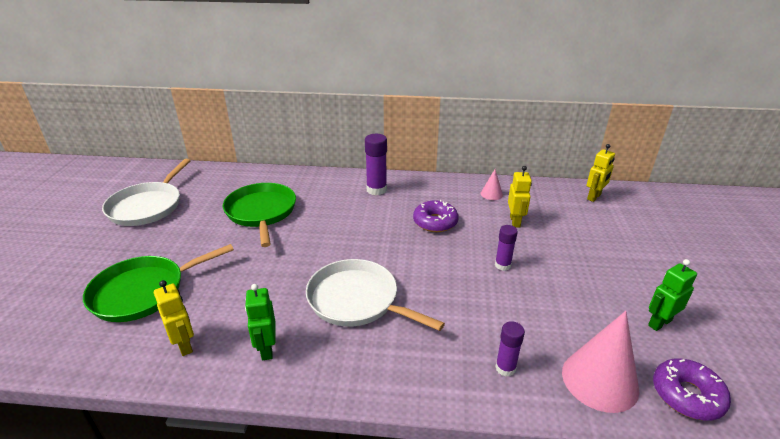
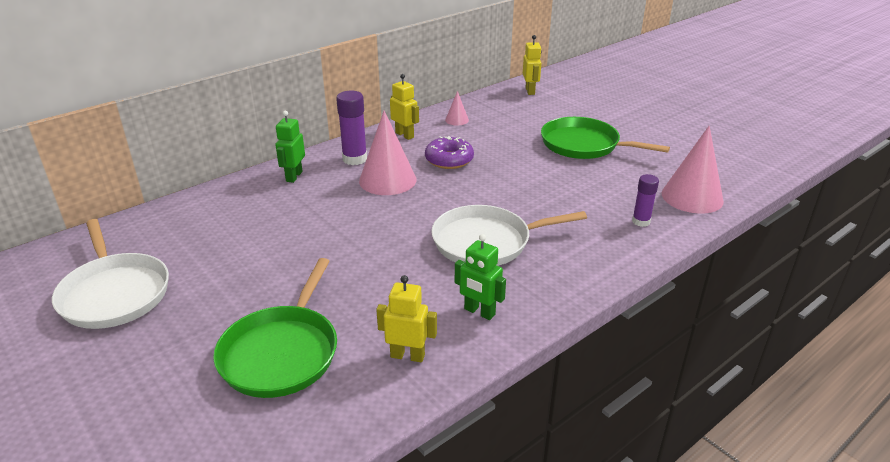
camera: 45 degrees left, 0 degrees up
(261, 212) = (273, 229): green pan -> green pan (584, 145)
(371, 215) = (387, 180): none -> pink cone
(502, 265) = (544, 164): purple glue stick -> none
(515, 221) = (505, 132): yellow robot -> yellow robot (404, 135)
(659, 323) = (674, 150): green robot -> green robot (294, 176)
(687, 395) = (735, 179): purple donut -> none

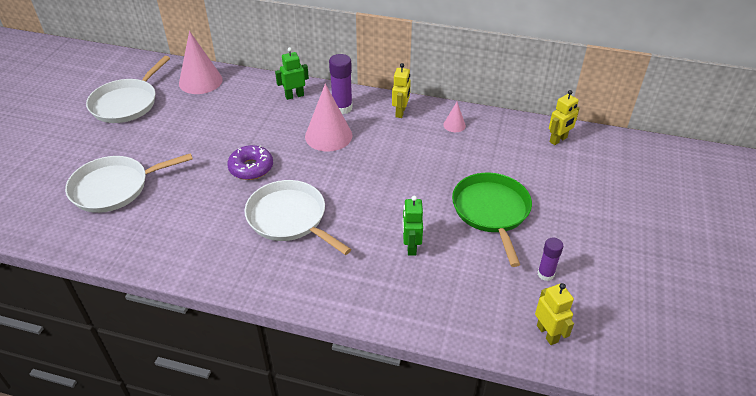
camera: 55 degrees right, 10 degrees up
(282, 352) = (114, 187): green pan -> white pan
(407, 355) = (141, 238): yellow robot -> yellow robot (547, 333)
(449, 160) = (386, 150): purple donut -> purple donut (251, 168)
(479, 312) = (205, 250): green robot -> green robot (411, 247)
(641, 221) = (393, 293): purple glue stick -> purple glue stick (545, 274)
(692, 197) = (467, 313): pink cone -> pink cone (200, 81)

